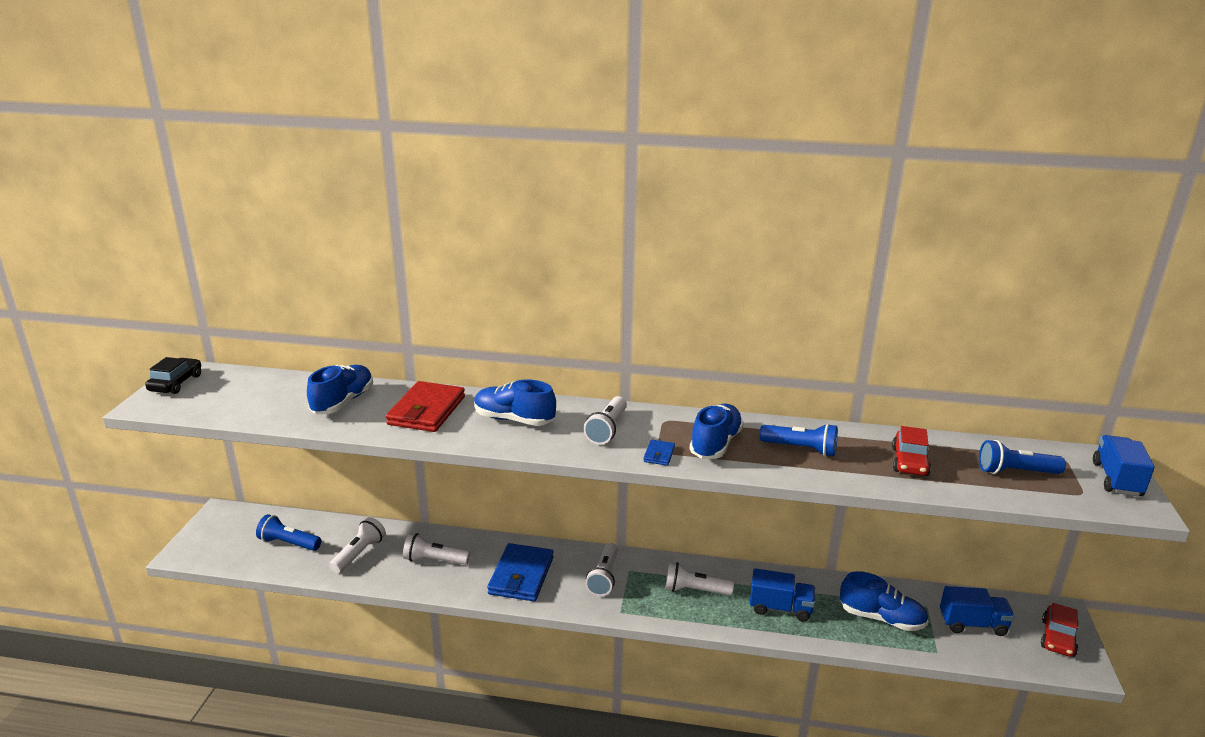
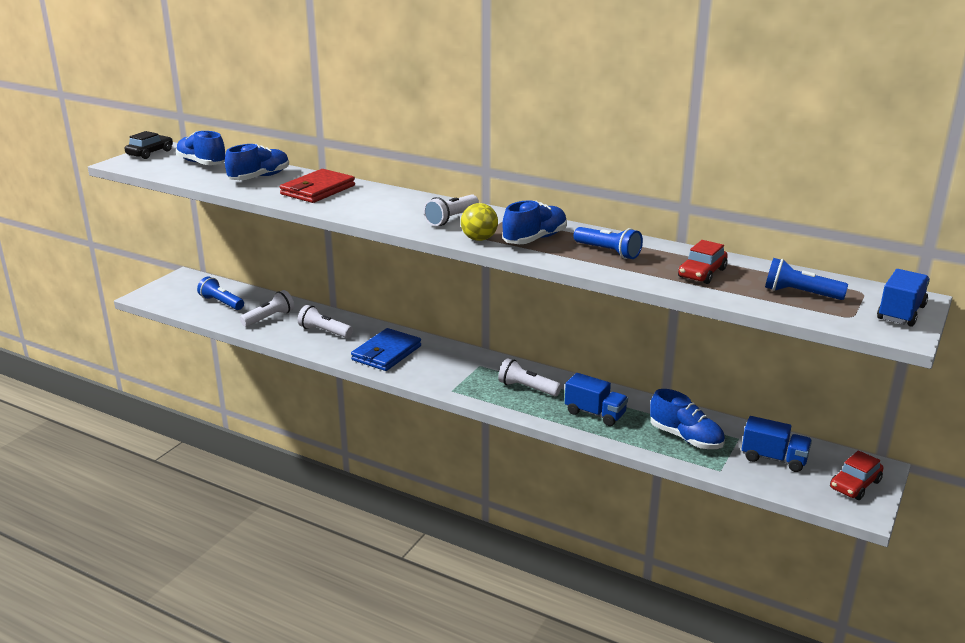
camera: 20 degrees right, 0 degrees up
(514, 419) = (381, 203): blue shoe -> blue shoe (202, 163)
(604, 577) = (454, 366): white flashlight -> none
(659, 454) = (479, 239): blue wallet -> yellow ball

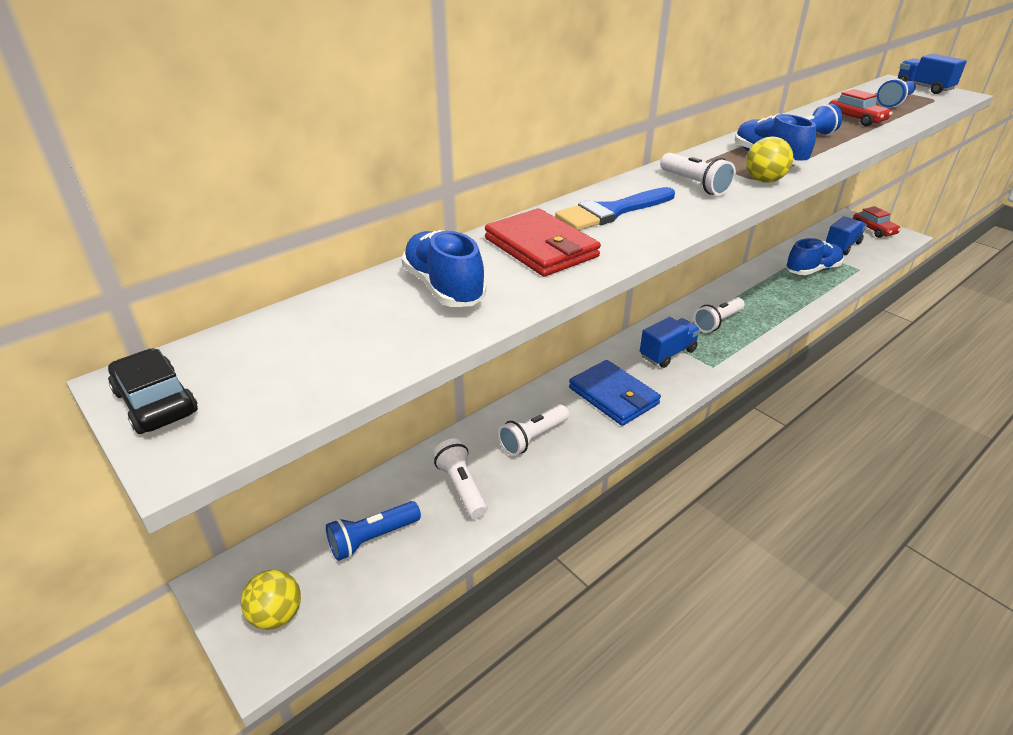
camera: 70 degrees left, 10 degrees up
(167, 293) = (277, 615): none -> yellow ball
(202, 163) = (306, 339): blue shoe -> none
(382, 200) = (611, 212): none -> blue brush
(595, 414) = (770, 299): blue truck -> blue truck (667, 353)

